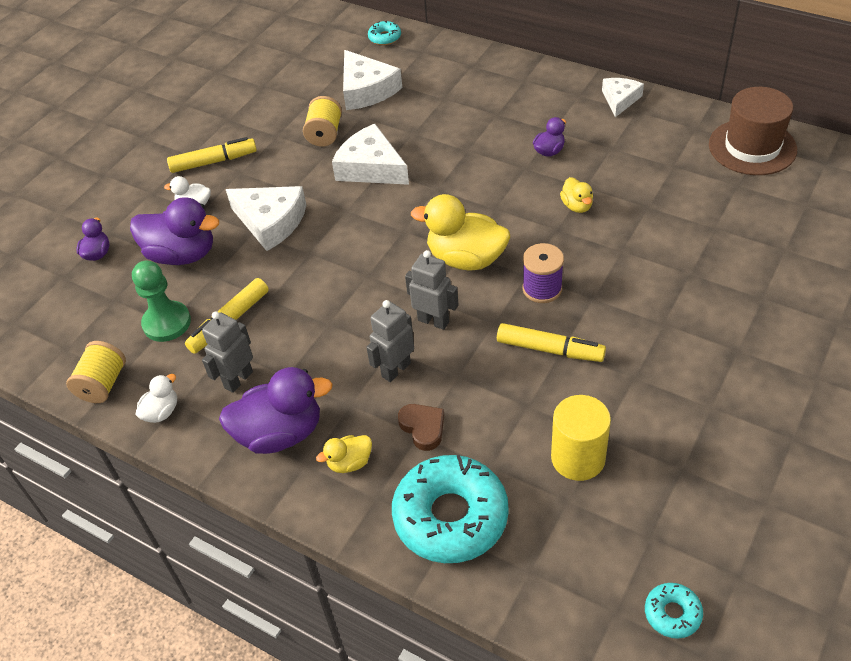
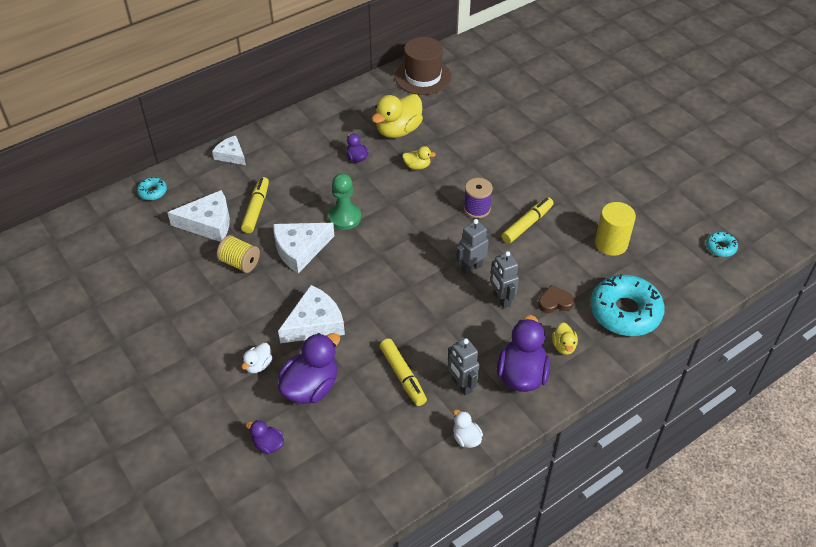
camera: 70 degrees left, 0 degrees up
(103, 384) = (418, 470): yellow spool -> none
(167, 323) = (379, 415): green pawn -> green pawn (344, 217)
(214, 162) = (215, 339): yellow marker -> yellow marker (256, 209)
(466, 259) = (427, 233): yellow duck -> yellow duck (398, 130)
(620, 100) = (334, 108): white cheese -> white cheese (231, 155)

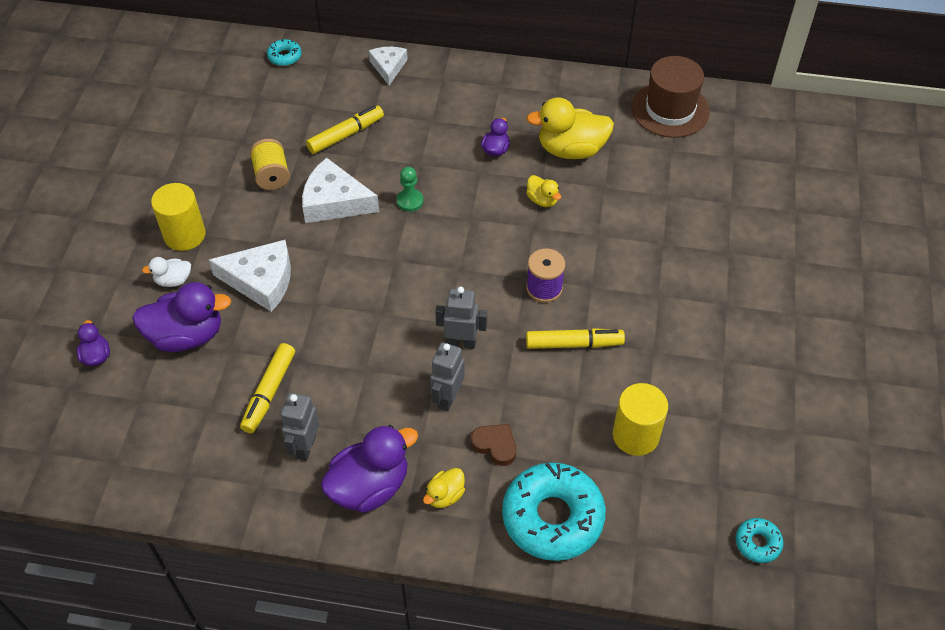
camera: 45 degrees right, 5 degrees up
(208, 223) = (292, 119): white cheese -> none
(229, 335) = (184, 235): none -> yellow cylinder
(344, 217) = (410, 201): green pawn -> green pawn, size x0.64
(466, 438) = (246, 498): white duck -> none

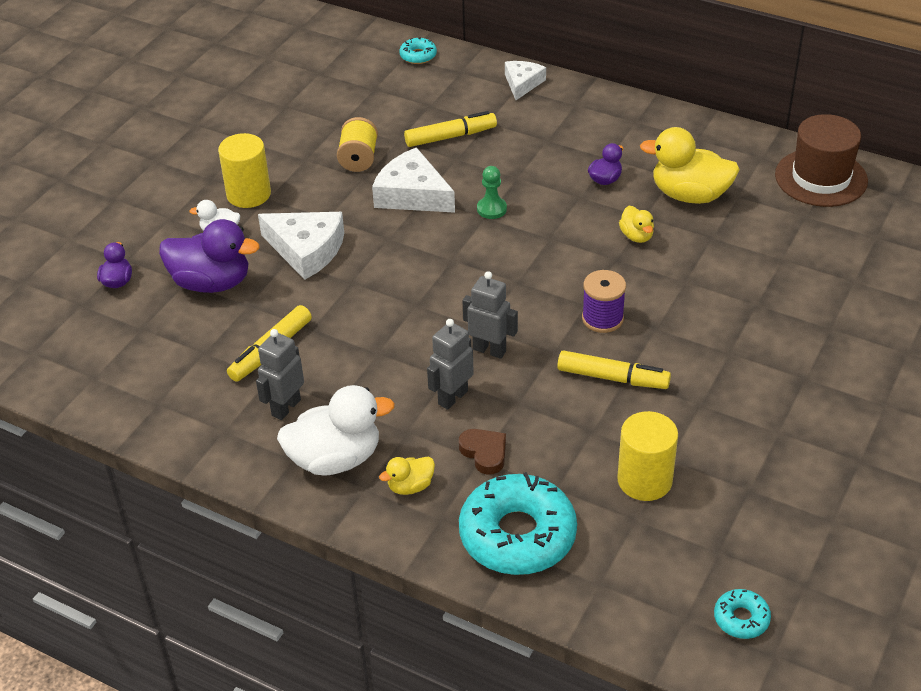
camera: 20 degrees right, 10 degrees down
(369, 486) = (335, 459): purple duck -> white duck

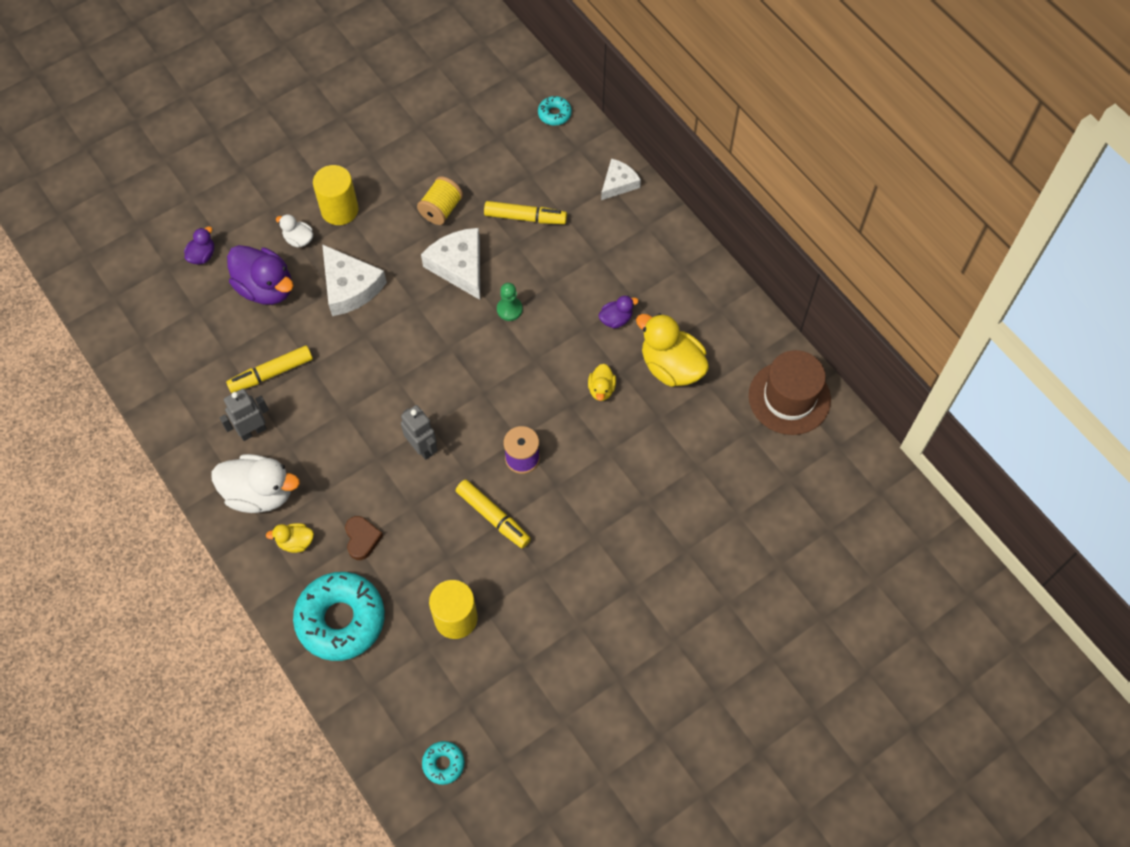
camera: 25 degrees right, 20 degrees up
(452, 397) = (370, 478): grey robot -> none

